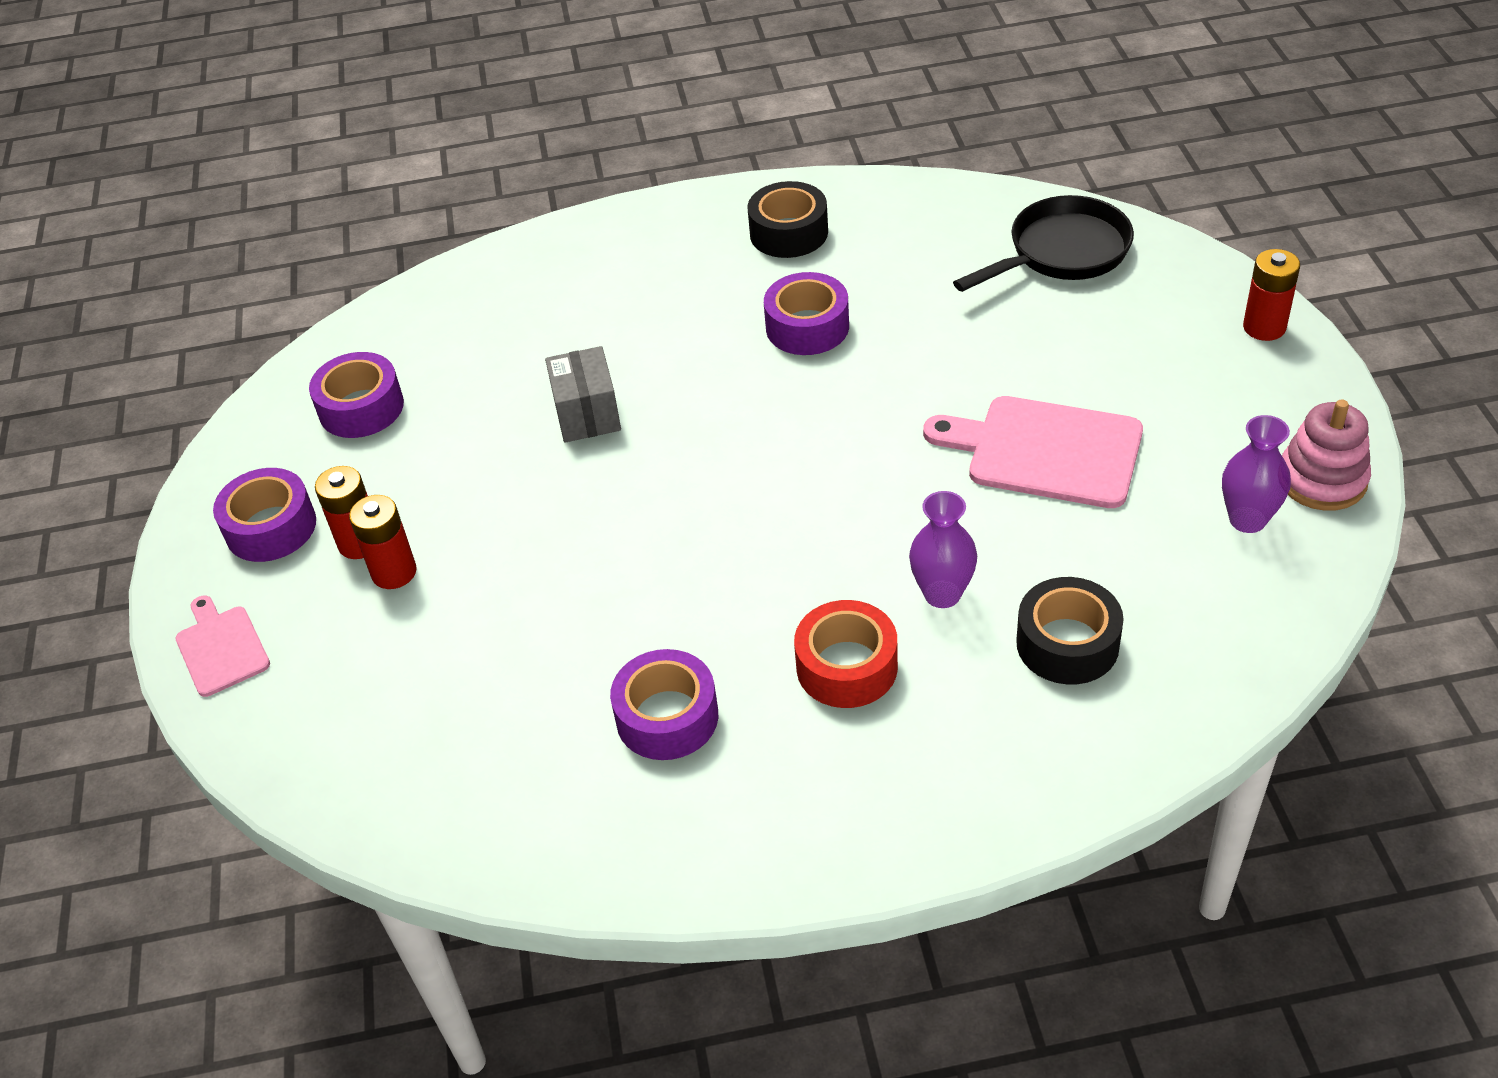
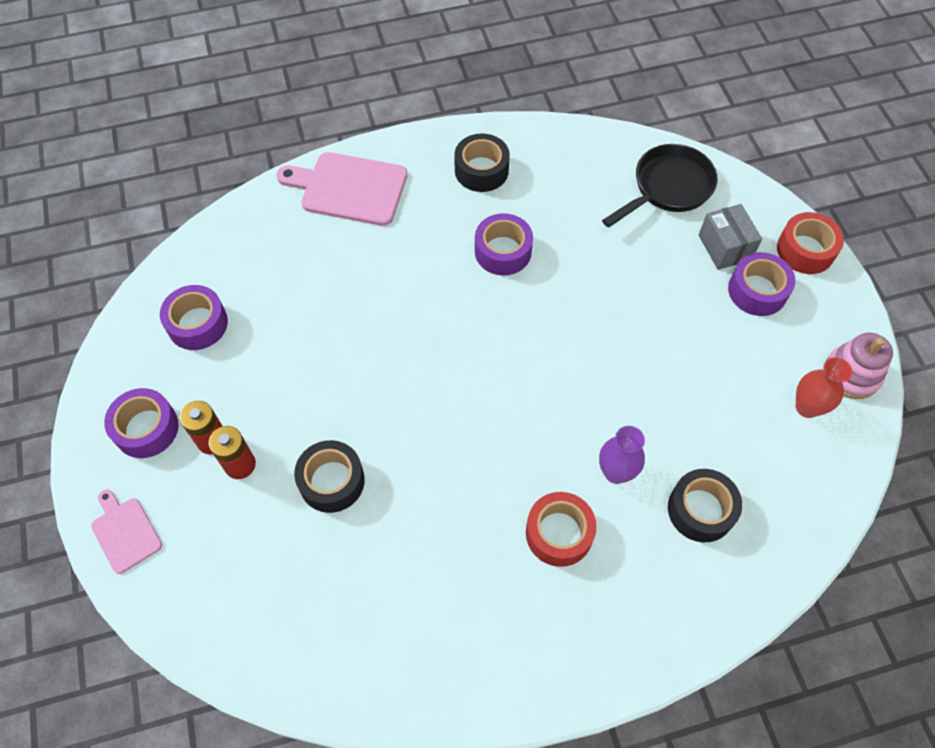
camera: 10 degrees left, 15 degrees up
(521, 595) = (332, 481): none -> black tape
(587, 414) = (359, 327): grey box -> grey box (724, 247)
(667, 717) = (443, 578): purple tape -> purple tape (757, 291)
(1045, 451) = (672, 354): pink cutting board -> pink cutting board (349, 188)
(1247, 519) = (807, 407): purple vase -> red vase
(1264, 327) = (805, 250): red battery -> red tape

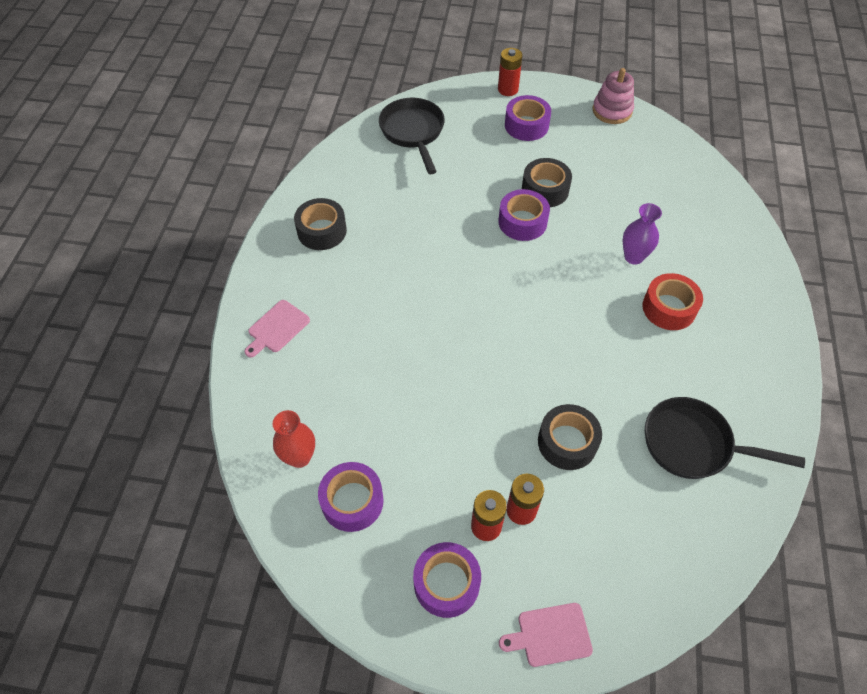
camera: 65 degrees left, 5 degrees down
(349, 188) = (277, 328): pink cutting board -> pink cutting board, size x0.56
(382, 609) = (693, 444): none -> black pan
(503, 251) = (410, 248): purple tape -> purple tape (522, 222)
(701, 510) = (679, 224): black tape -> black tape (545, 190)
(724, 247) = (482, 126): grey box -> none
(805, 250) = (508, 89): red tape -> red battery
(807, 407) = (626, 141): red vase -> red vase (299, 457)

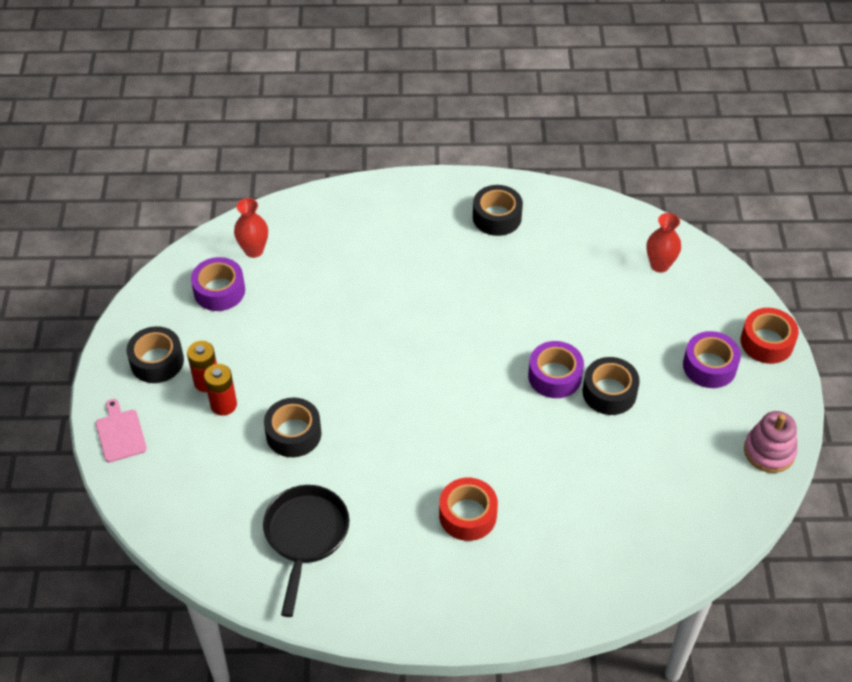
camera: 80 degrees right, 5 degrees down
(277, 328) = (376, 209): pink cutting board -> none
(413, 132) = (659, 265): black pan -> red vase
(446, 583) = (157, 361): purple tape -> black tape
(508, 89) = (767, 342): red battery -> red tape
(633, 257) = (531, 481): purple vase -> none

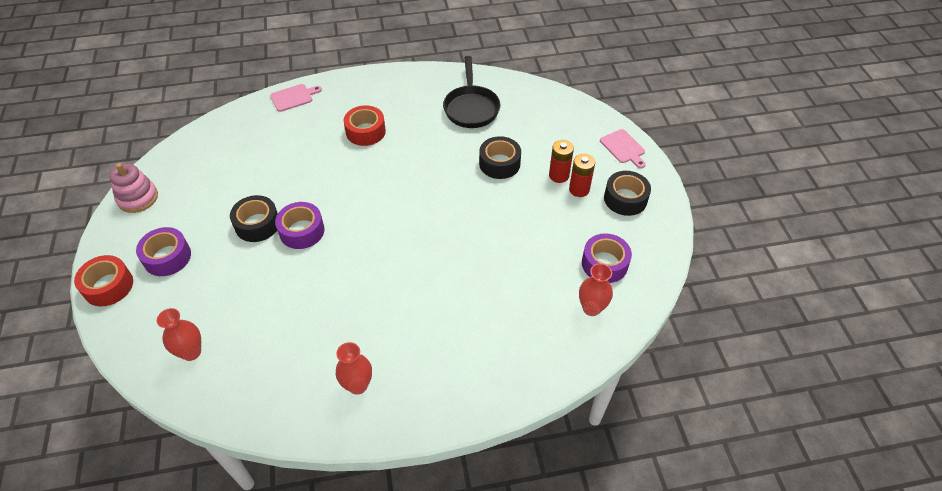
camera: 170 degrees right, 0 degrees up
(497, 217) = (358, 385): black tape -> red vase
(576, 601) = (293, 97): none -> pink cutting board

